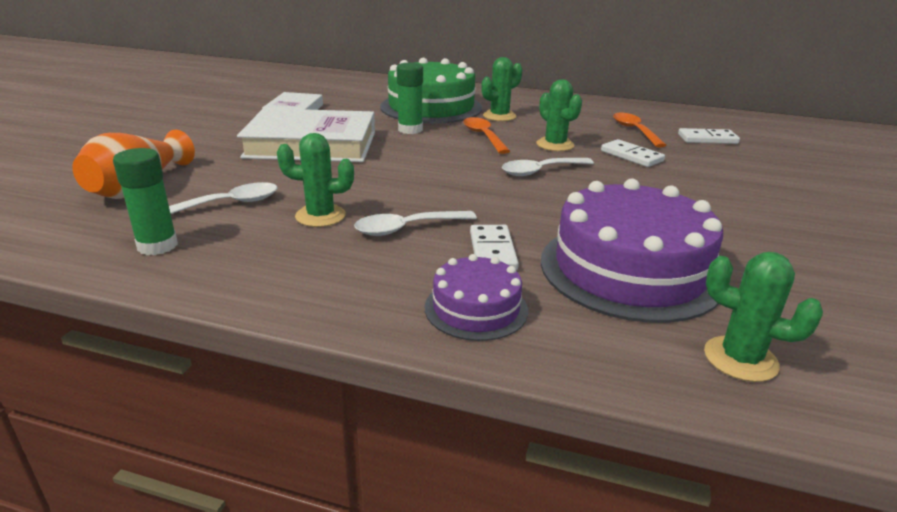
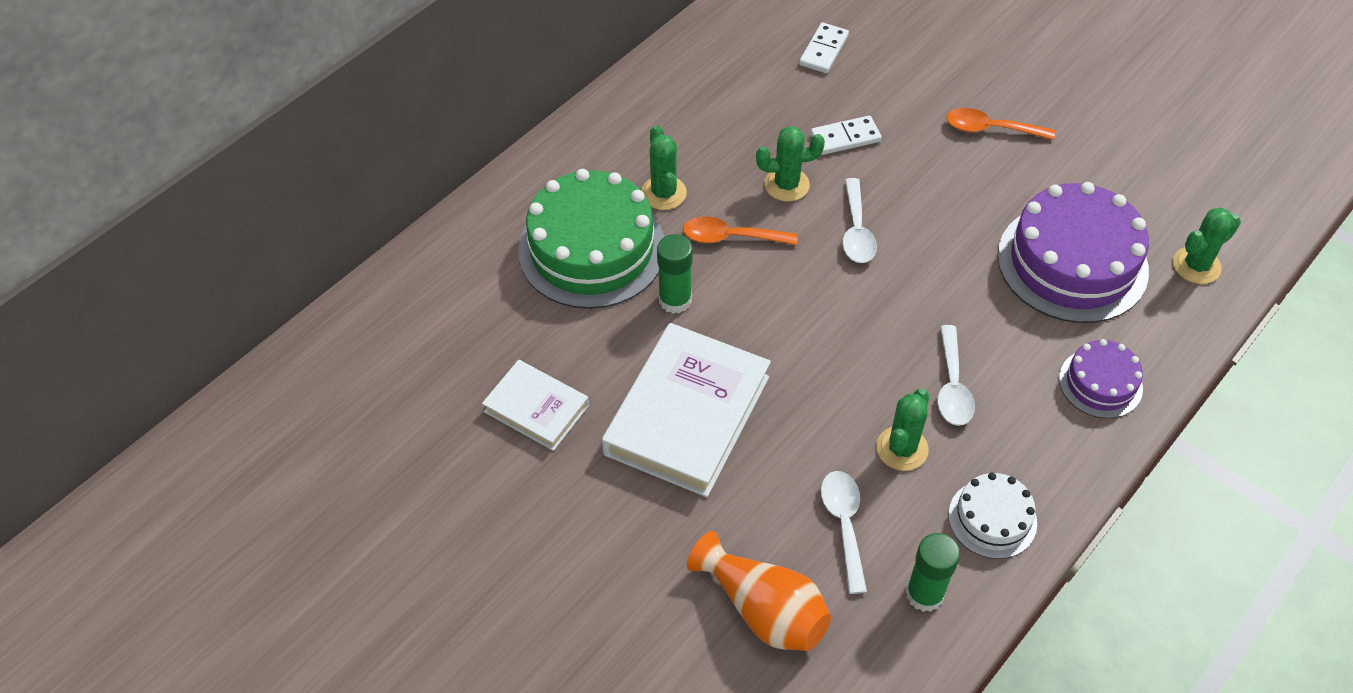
camera: 65 degrees left, 25 degrees up
(255, 267) = (992, 519): none -> white cake
(493, 251) = (1015, 338): white domino -> none
(634, 131) = (772, 95): orange spoon -> orange spoon (990, 129)

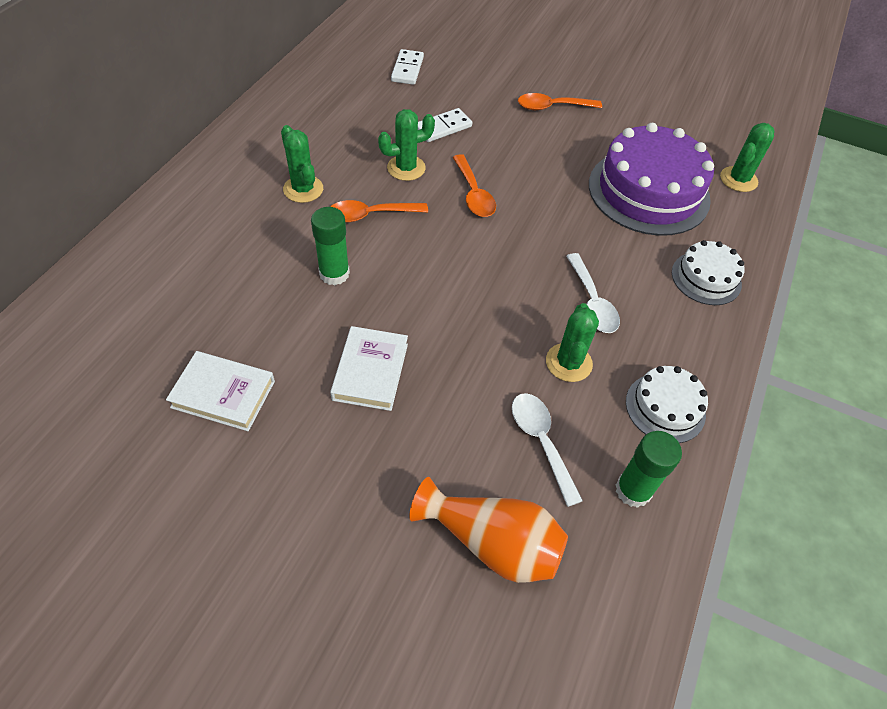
camera: 20 degrees left, 0 degrees up
(592, 249) = (248, 244): green cake -> none
(687, 415) = (370, 371): white book -> white book, size x0.56
(856, 231) = (474, 194): white spoon -> orange spoon
(1100, 383) = (706, 278): purple cake -> white cake

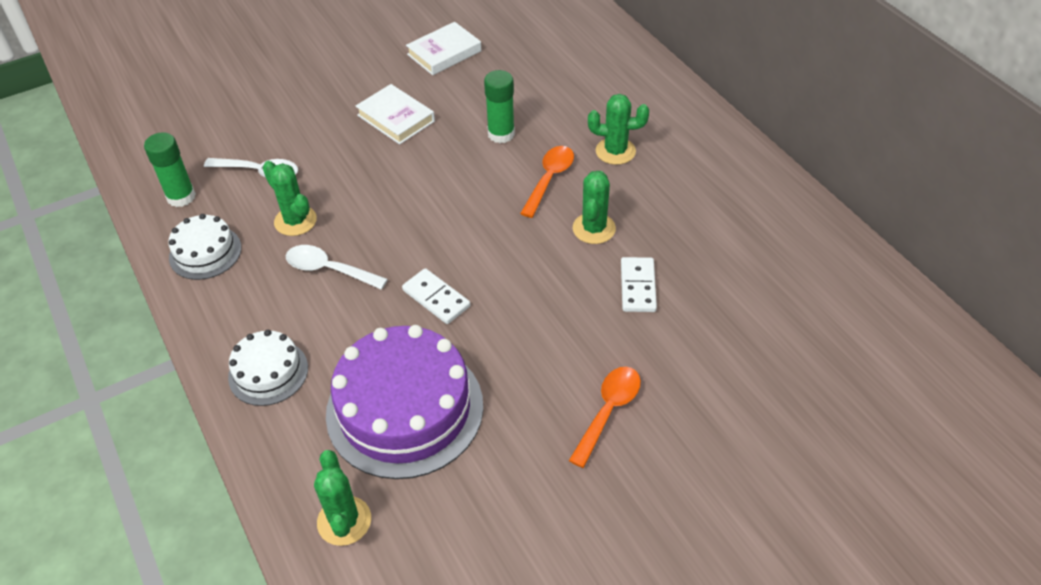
camera: 130 degrees right, 5 degrees down
(407, 69) = (770, 307): white domino -> white domino (436, 298)
(474, 194) = (520, 260): orange spoon -> none
(492, 542) = (231, 119): orange vase -> none

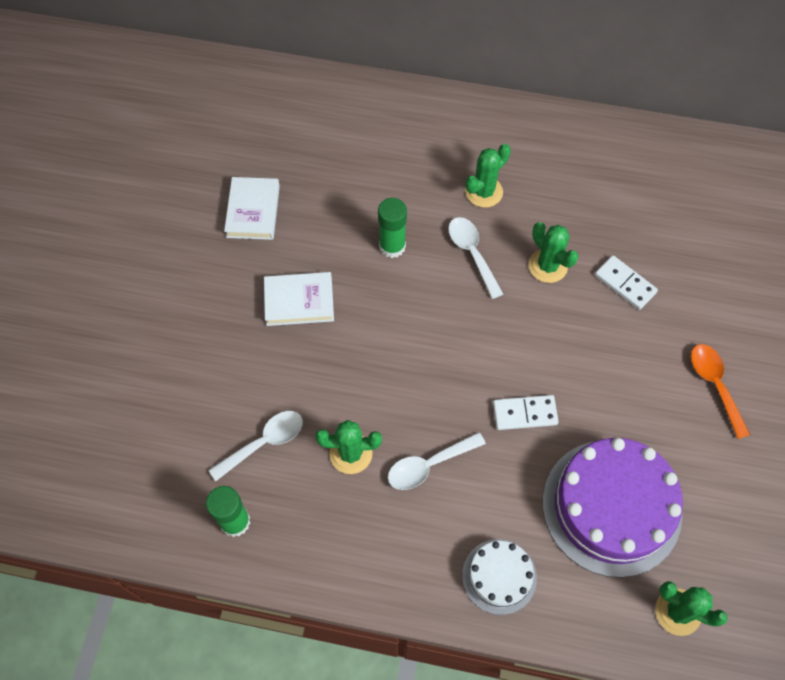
camera: 50 degrees left, 15 degrees up
(205, 252) = (324, 543): white cake -> none
(549, 179) = (472, 253): orange spoon -> white spoon

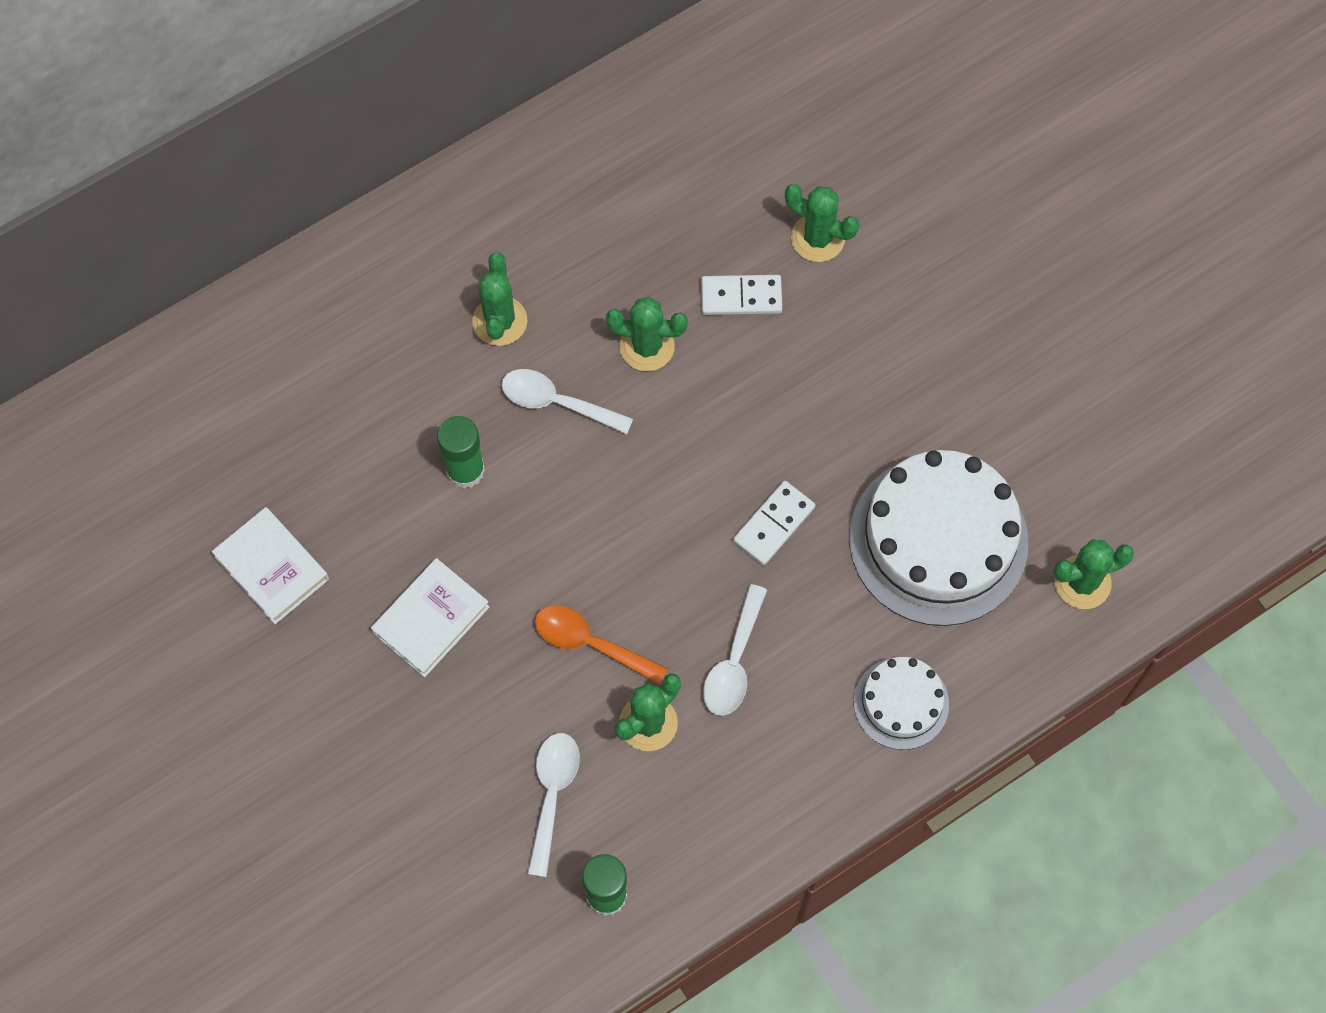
camera: 45 degrees left, 5 degrees up
(611, 507) = (938, 540): purple cake -> white cake
(699, 289) = (817, 238): none -> green cactus
(714, 385) = (921, 329): orange spoon -> orange spoon (590, 643)

